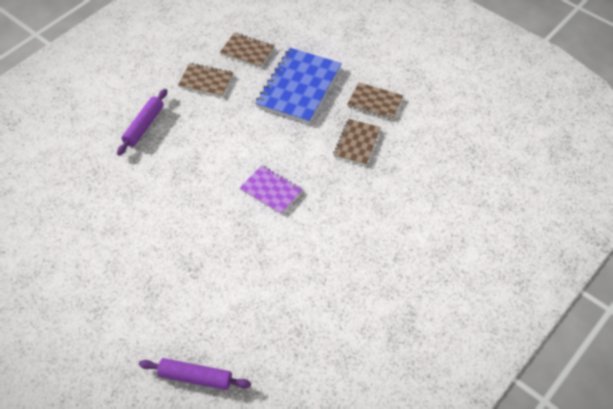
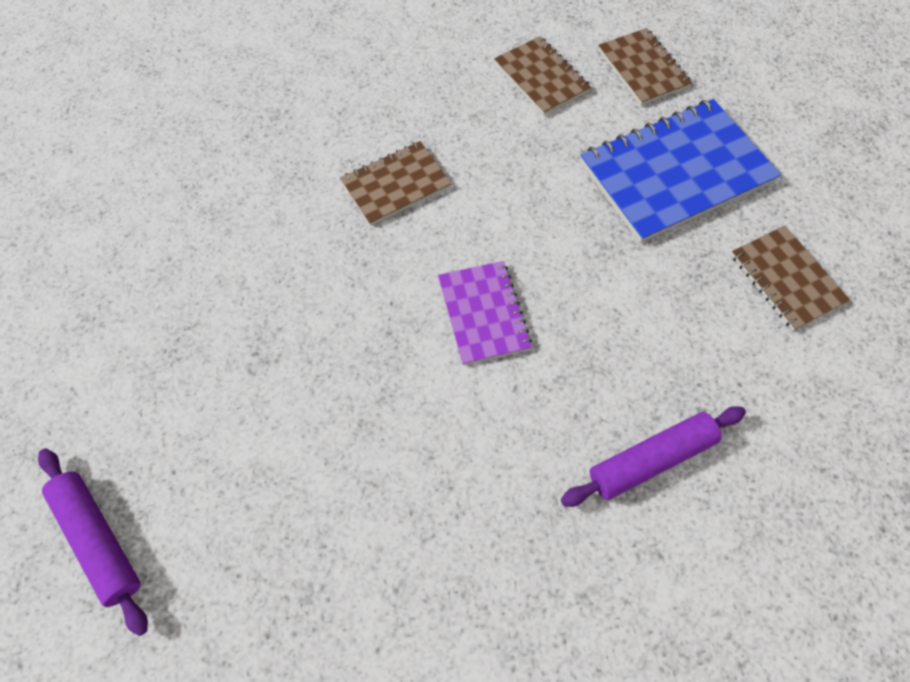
camera: 40 degrees right, 10 degrees up
(144, 126) = (397, 91): purple rolling pin -> purple rolling pin (651, 460)
(357, 143) = (694, 330): brown notebook -> brown notebook (396, 185)

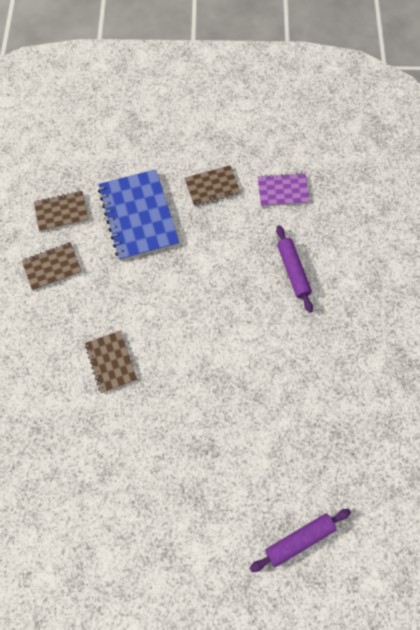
camera: 80 degrees left, 5 degrees up
(483, 313) = (204, 329): purple notebook -> purple notebook (282, 191)

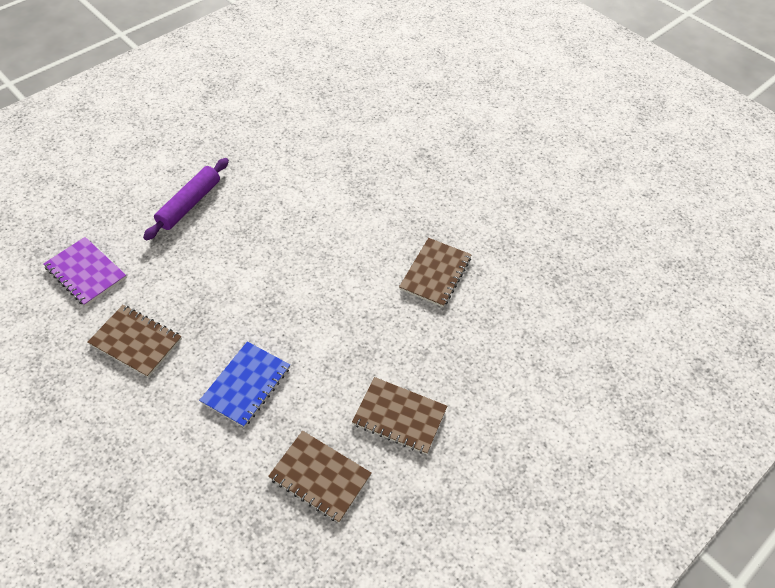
camera: 135 degrees left, 15 degrees down
(138, 216) = (246, 385): blue notebook -> blue notebook, size x0.56
(299, 539) = (423, 73): purple rolling pin -> none

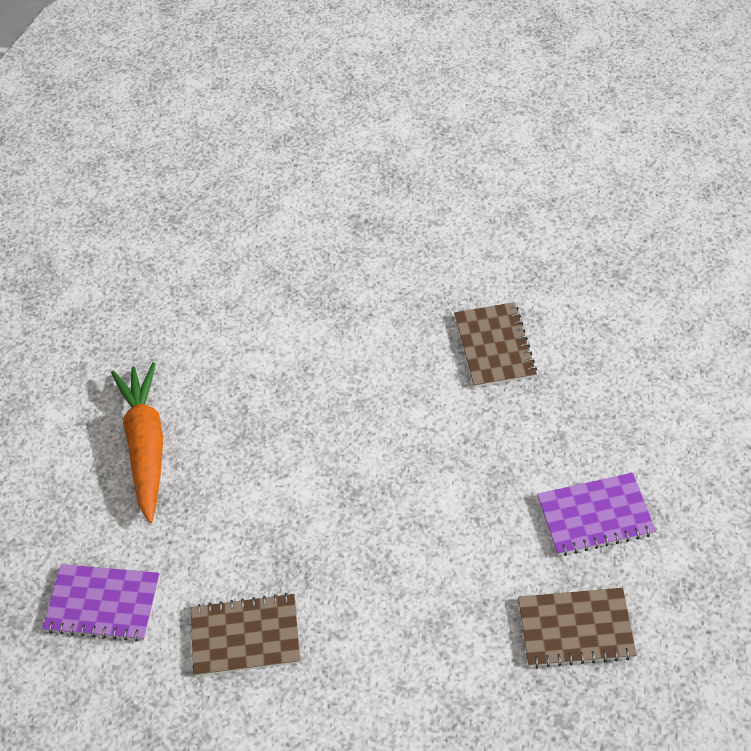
camera: 30 degrees left, 0 degrees up
(189, 204) = (146, 445): purple rolling pin -> orange carrot
(246, 385) = (412, 595): blue notebook -> none
(399, 416) = (595, 516): brown notebook -> purple notebook

